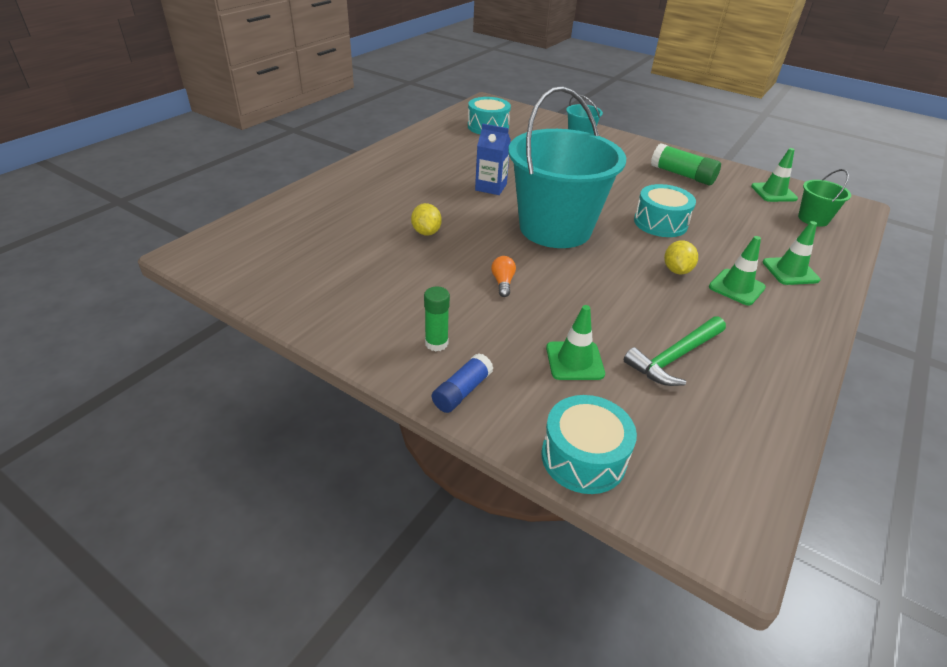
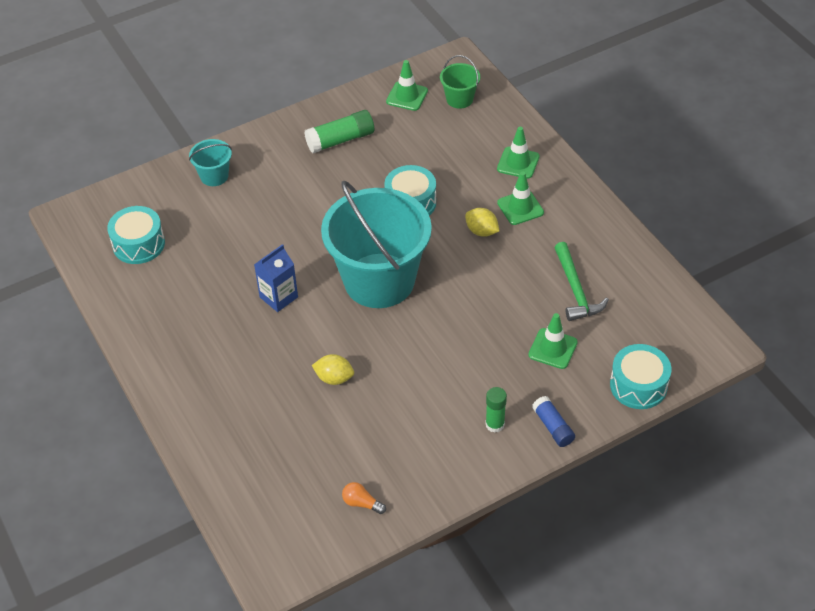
camera: 60 degrees left, 10 degrees up
(503, 283) = (440, 352): orange light bulb -> orange light bulb (361, 503)

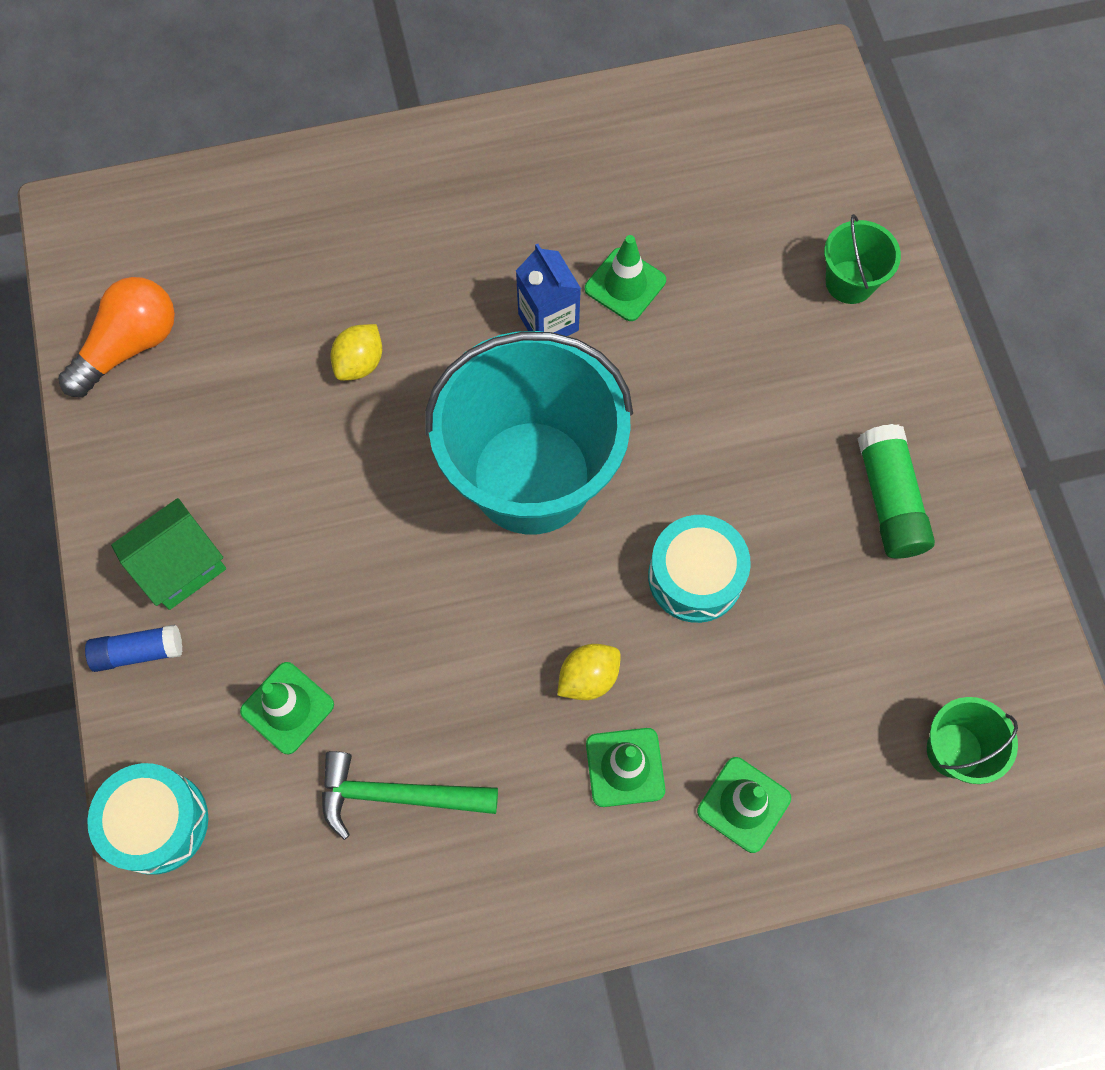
camera: 105 degrees right, 20 degrees up
(138, 244) = (725, 153): turquoise drum -> none
(214, 176) = (850, 282): turquoise bucket -> green bucket
(361, 503) = (130, 346): orange light bulb -> orange light bulb, size x2.01
(407, 96) = (985, 651): green traffic cone -> green traffic cone (625, 285)
(495, 424) = (180, 566): green glue stick -> green house

